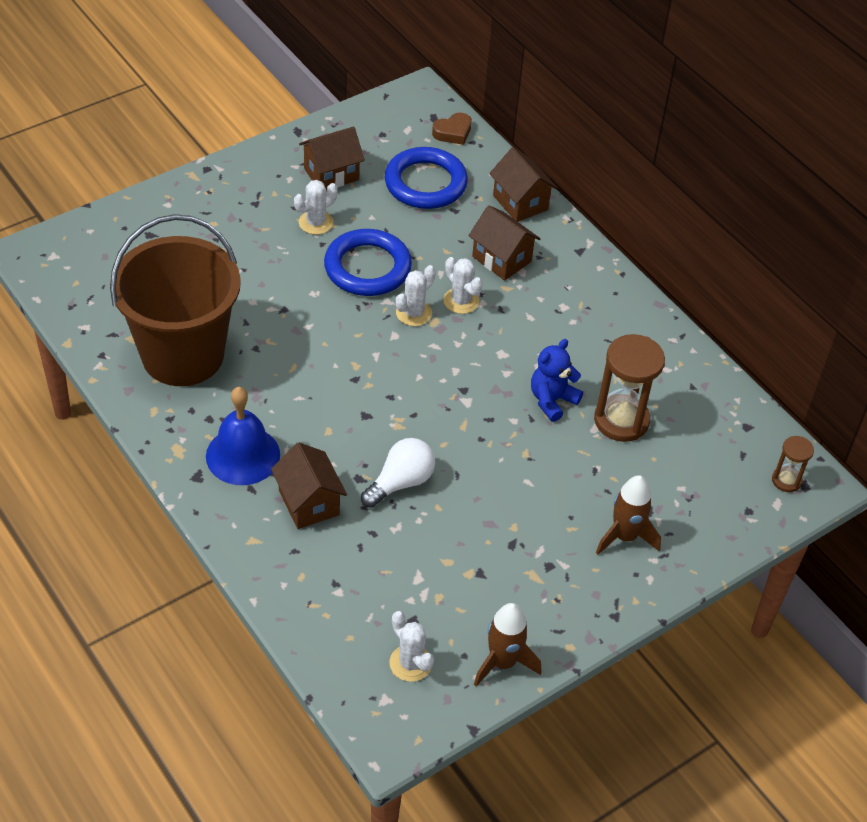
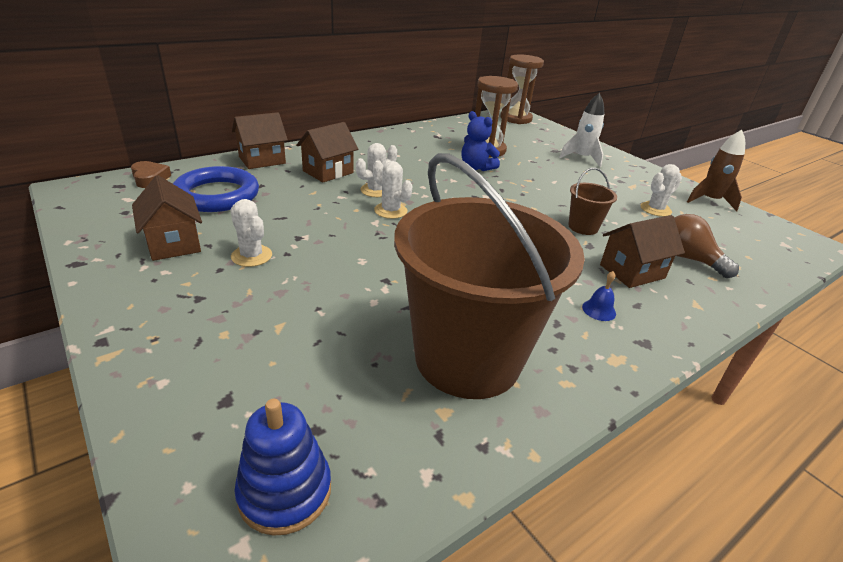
camera: 90 degrees left, 15 degrees down
(82, 268) = (285, 491): none -> blue stacking toy
(243, 455) = (599, 310): blue bell -> blue bell, size x0.42
(339, 568) = (688, 259): none -> brown light bulb
(367, 268) = (328, 229): blue ring -> none
(401, 482) = (583, 227): white light bulb -> brown bucket
(410, 663) = (744, 232): white cactus -> white cactus (655, 209)
(624, 537) = (581, 158): brown rocket -> white rocket
(786, 480) = (515, 118): brown hourglass -> brown hourglass, size x1.89

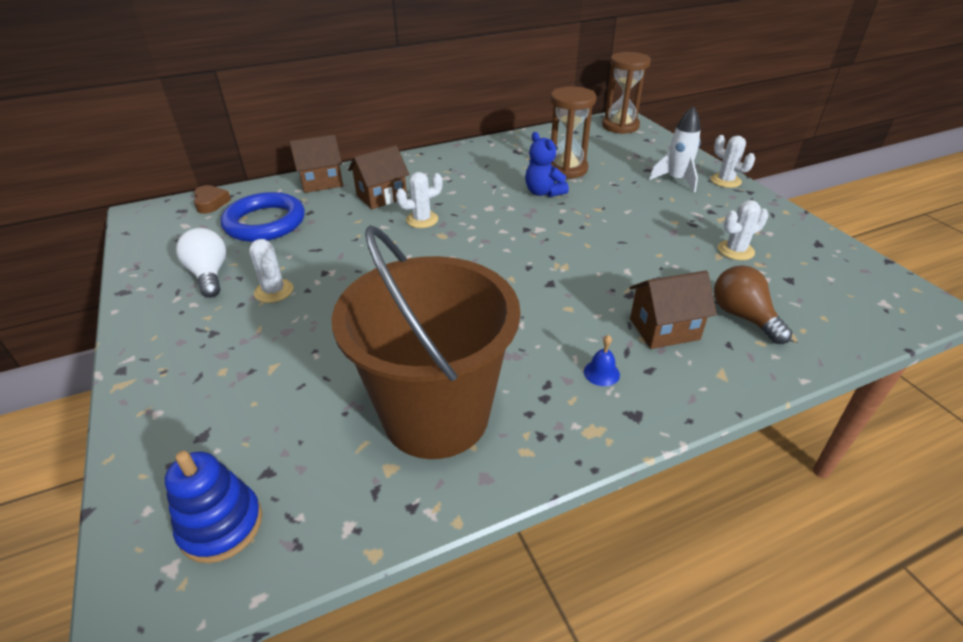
camera: 15 degrees right, 5 degrees up
(173, 243) = (209, 275): brown house -> white light bulb
(390, 211) = (427, 244): white cactus -> white cactus (725, 181)
(583, 227) = (633, 271): brown bucket -> none
(709, 201) = (814, 240): brown rocket -> none

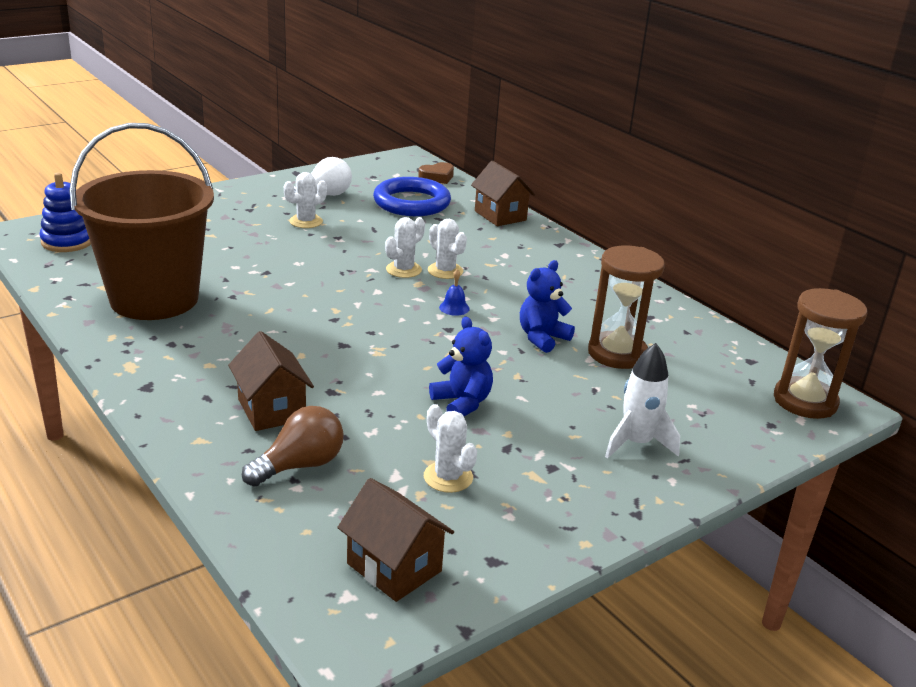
camera: 75 degrees right, 10 degrees down
(381, 197) = (484, 247): brown house -> brown house (394, 567)
(601, 373) = (202, 371): blue bell -> blue bell (454, 308)
(639, 235) = (462, 403): none -> blue teddy bear
(725, 181) = (662, 492): white cactus -> white cactus (403, 270)

